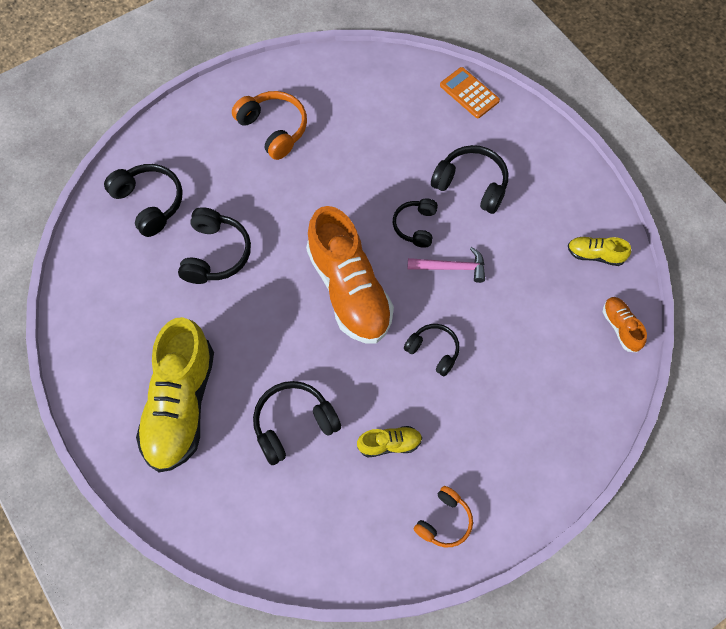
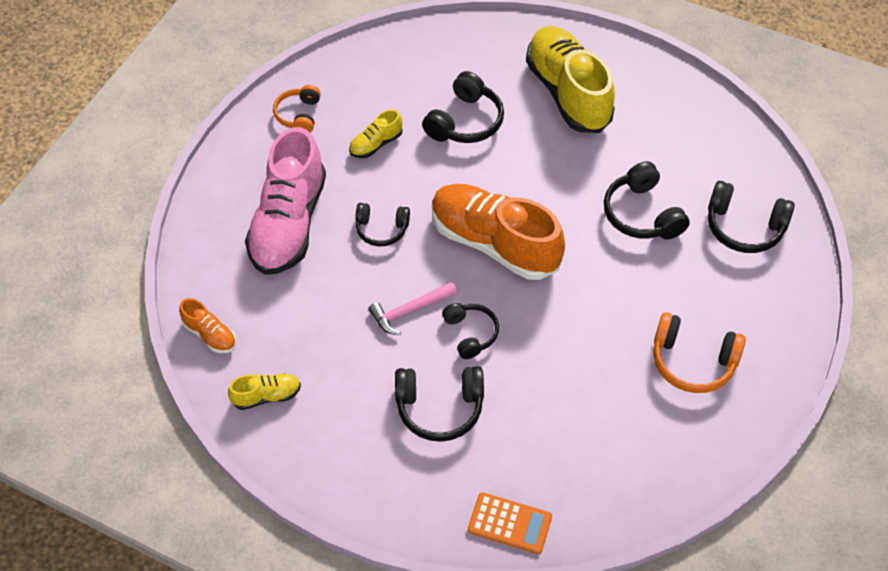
camera: 150 degrees right, 10 degrees down
(510, 399) = (288, 224): none -> pink shoe

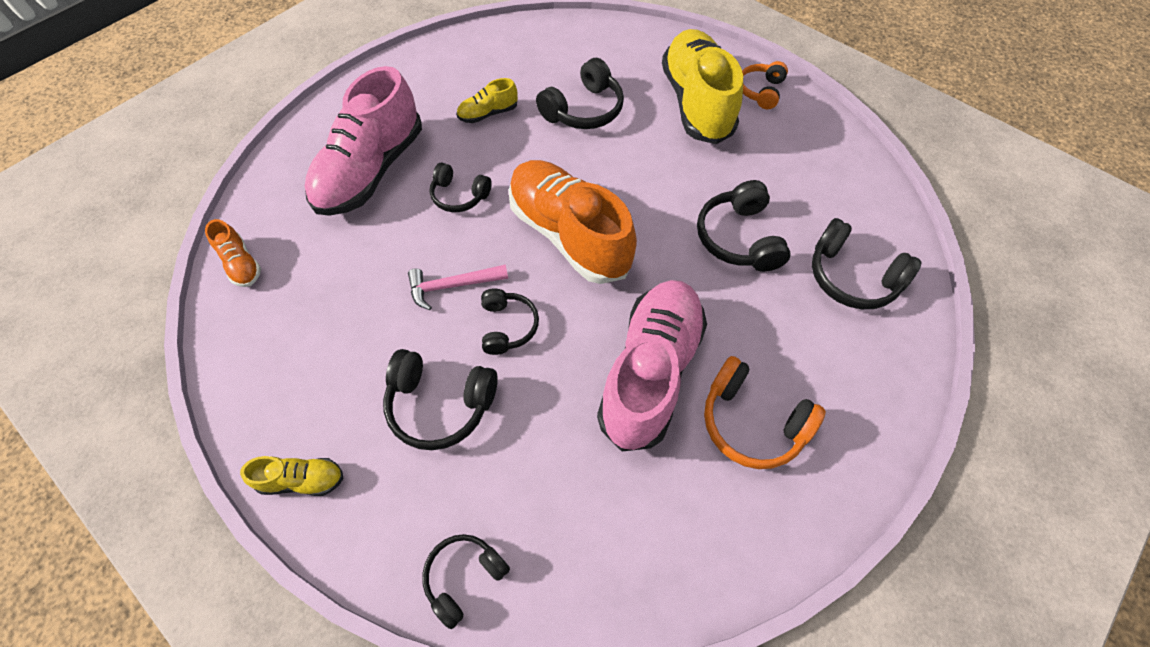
camera: 15 degrees right, 5 degrees up
(266, 396) = (264, 343): yellow shoe -> yellow shoe (302, 480)
(299, 115) = (427, 74): orange headphones -> orange headphones (760, 91)
(509, 523) = (464, 577): orange calculator -> black headphones
(601, 342) = (650, 372): none -> pink shoe

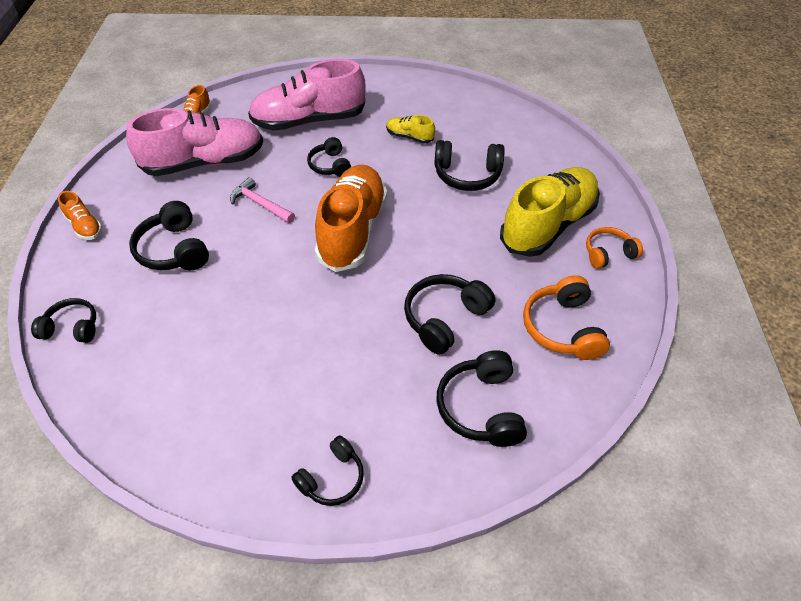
camera: 50 degrees right, 10 degrees down
(302, 480) = (85, 226): yellow shoe -> orange shoe
(507, 326) = (254, 245): black headphones -> black headphones (332, 478)
(650, 372) = (282, 333): pink shoe -> pink shoe (204, 163)
(751, 422) = (289, 411): orange headphones -> orange headphones (562, 328)

